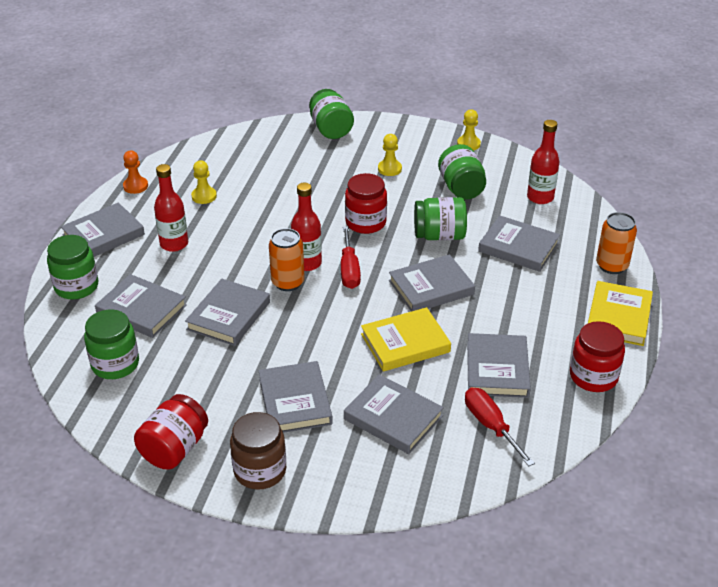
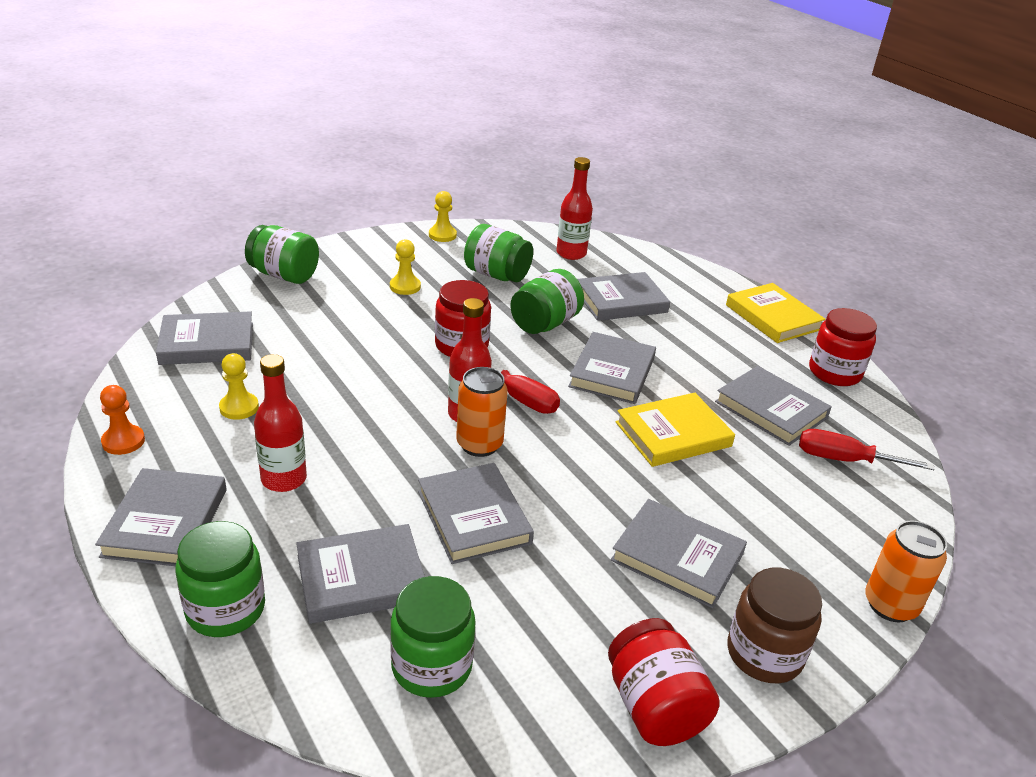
camera: 50 degrees left, 5 degrees down
(393, 417) = (774, 508): grey book -> grey book (207, 343)
(405, 343) = (673, 434): yellow book -> yellow book turned 45 degrees clockwise
(612, 266) = (705, 281): orange can -> orange can (890, 605)

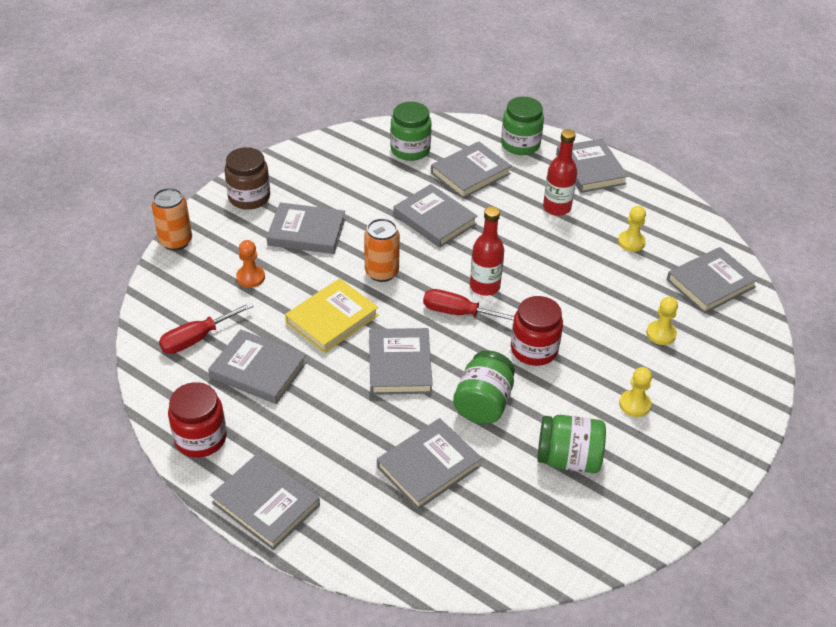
camera: 160 degrees right, 10 degrees up
(123, 441) = (666, 201): orange pawn -> orange pawn (250, 277)
(284, 275) = (744, 377): green jar -> none
(442, 235) = (669, 507): yellow pawn -> yellow pawn (661, 334)
(479, 444) = (461, 266): orange can -> orange can (381, 272)
(571, 253) = (517, 534): red bottle -> none
(654, 706) = (300, 162): red jar -> none
(773, 317) = (266, 504): yellow book -> grey book
(844, 460) = (197, 338): red screwdriver -> red screwdriver turned 150 degrees clockwise

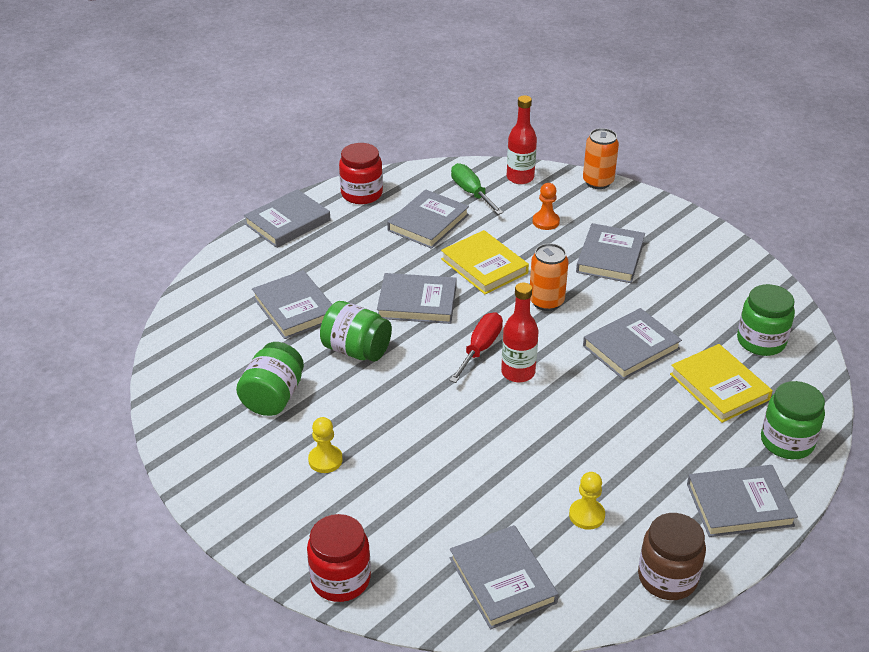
camera: 100 degrees right, 5 degrees down
(197, 338) = (471, 192): red screwdriver -> green screwdriver
(249, 197) = (664, 224): brown jar -> brown jar (667, 577)
(470, 173) = (719, 387): grey book -> yellow book
(534, 349) = (419, 396): red jar -> red jar (340, 579)
(557, 208) = (655, 455): red bottle -> red bottle (520, 177)
(661, 334) = (422, 507): yellow pawn -> none

